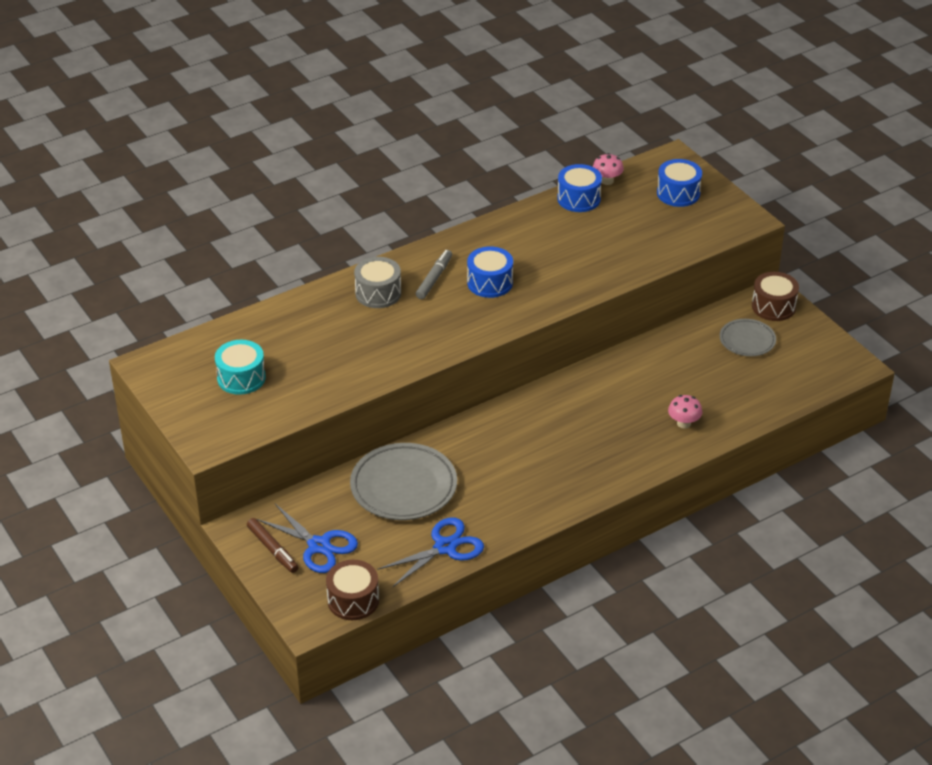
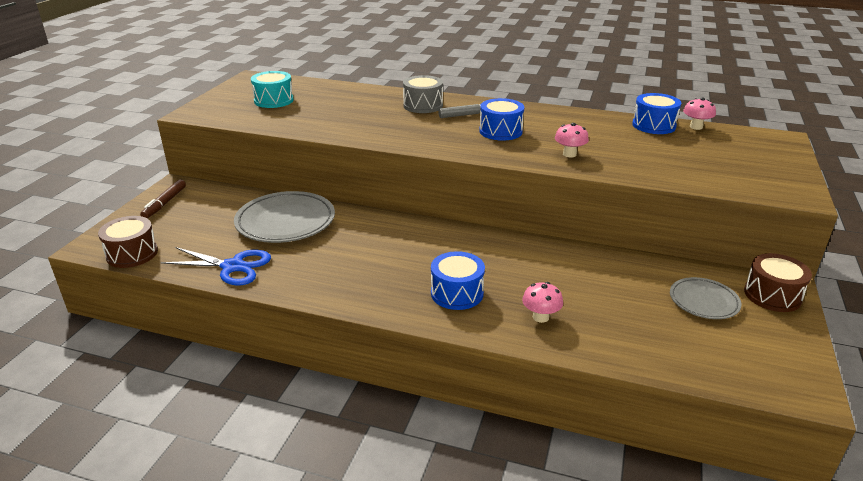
camera: 50 degrees right, 10 degrees down
(319, 546) = (184, 217): blue scissors -> none
(573, 275) = (569, 154): none -> pink mushroom
(678, 193) = (750, 155): blue drum -> blue drum (457, 293)

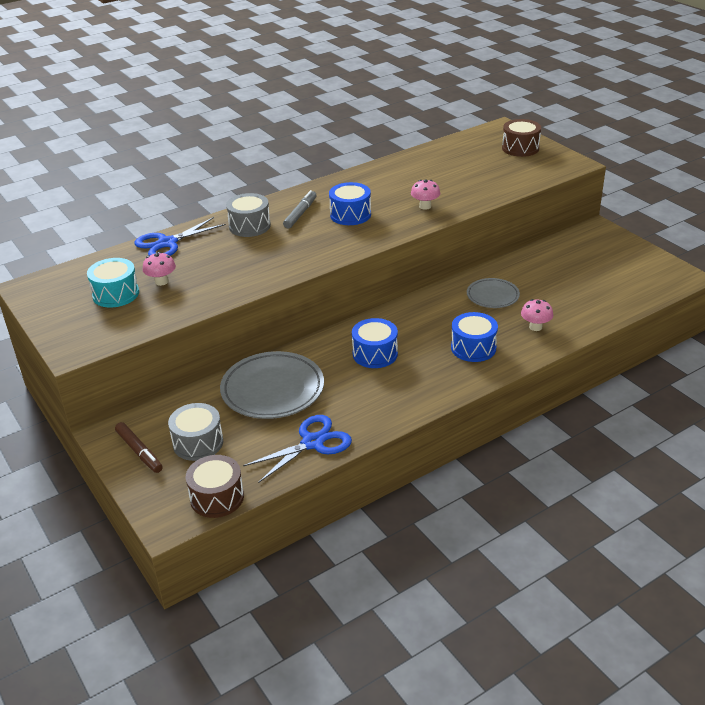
camera: 50 degrees left, 5 degrees up
(192, 220) = (198, 443): none -> grey drum
(359, 91) = (167, 243): none -> blue scissors
(654, 125) = (425, 156): blue drum -> blue drum (375, 354)
(696, 127) = (448, 144): pink mushroom -> pink mushroom (161, 281)
(703, 301) = (582, 262): grey plate -> grey plate (492, 296)
(772, 295) = (600, 236): brown drum -> brown drum (520, 148)

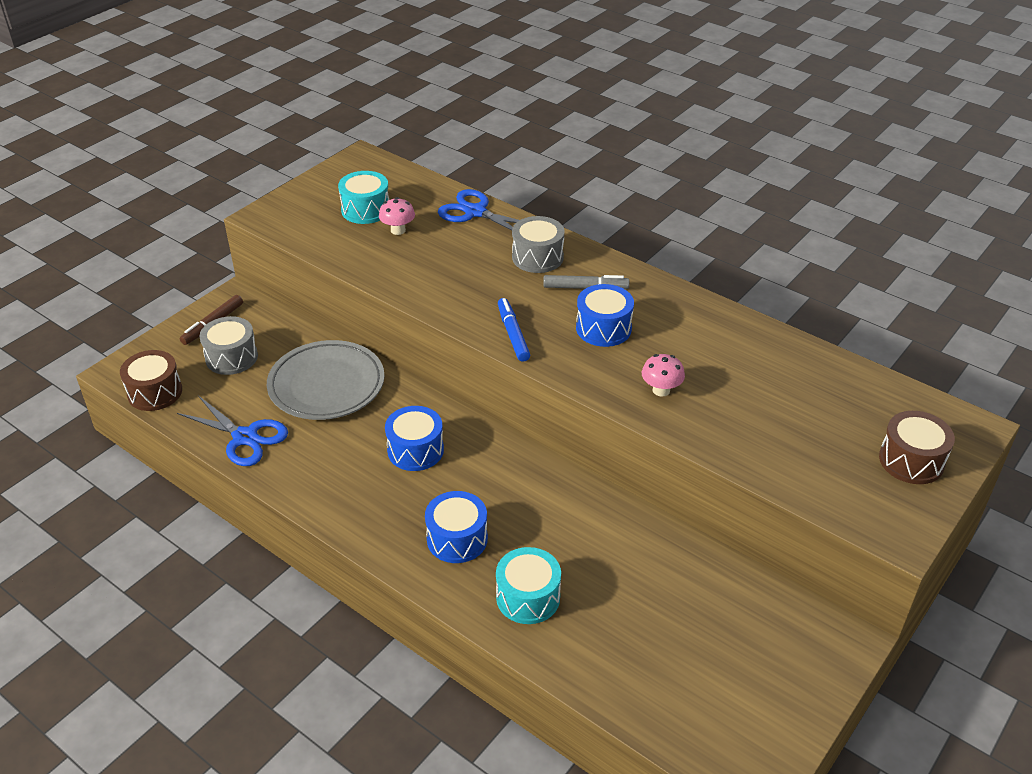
camera: 70 degrees right, 5 degrees up
(334, 249) = (513, 334): none -> blue marker
(492, 296) = (586, 538): grey plate -> none
(535, 327) = (528, 597): pink mushroom -> turquoise drum

